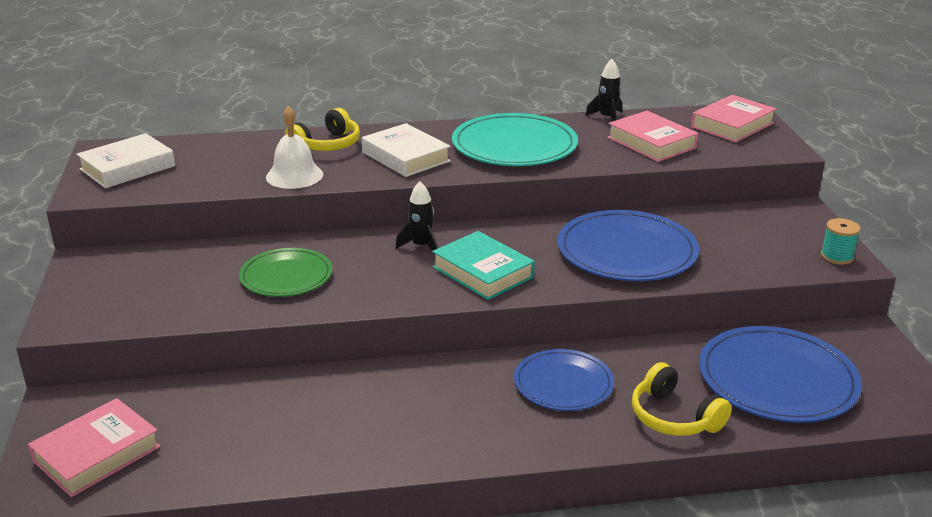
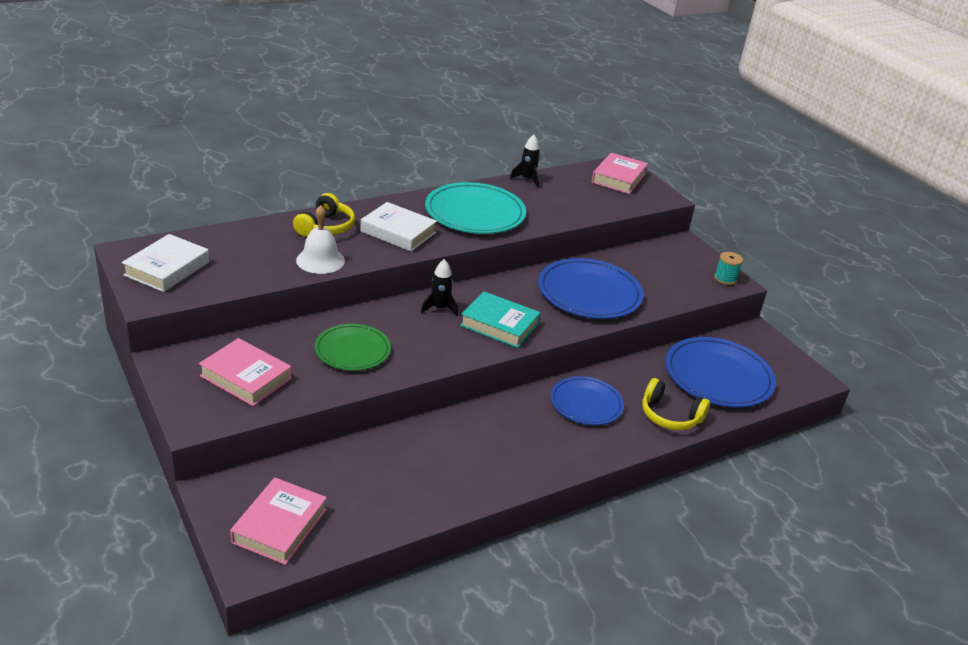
camera: 25 degrees left, 5 degrees up
(651, 143) = (572, 200): pink book -> pink book (246, 377)

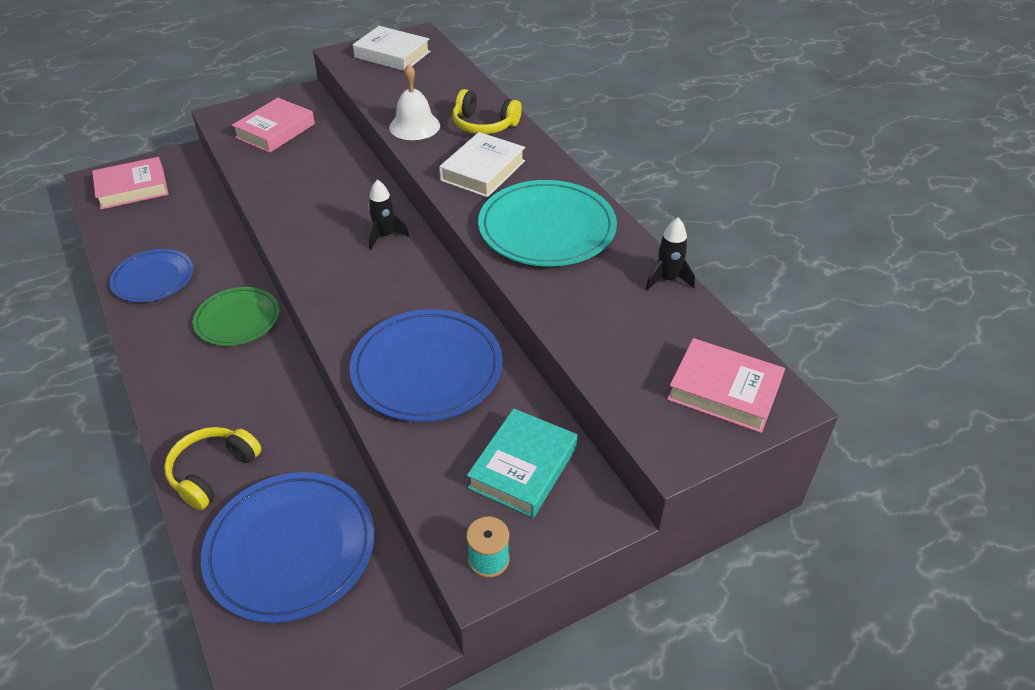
camera: 95 degrees right, 10 degrees up
(279, 526) = (132, 188): pink book -> pink book turned 45 degrees counterclockwise
(352, 350) = (310, 182): green plate -> green plate (237, 319)
(499, 325) = (351, 281): turquoise book -> turquoise book (523, 467)
(586, 403) = (251, 388): blue plate -> blue plate (153, 279)

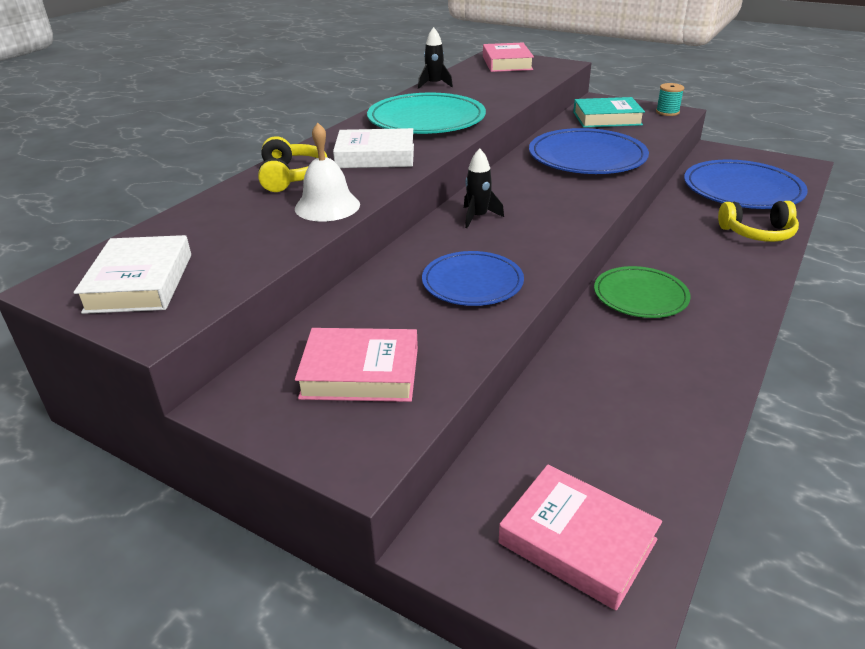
camera: 120 degrees left, 10 degrees down
(153, 279) = (678, 381): blue plate -> blue plate (472, 282)

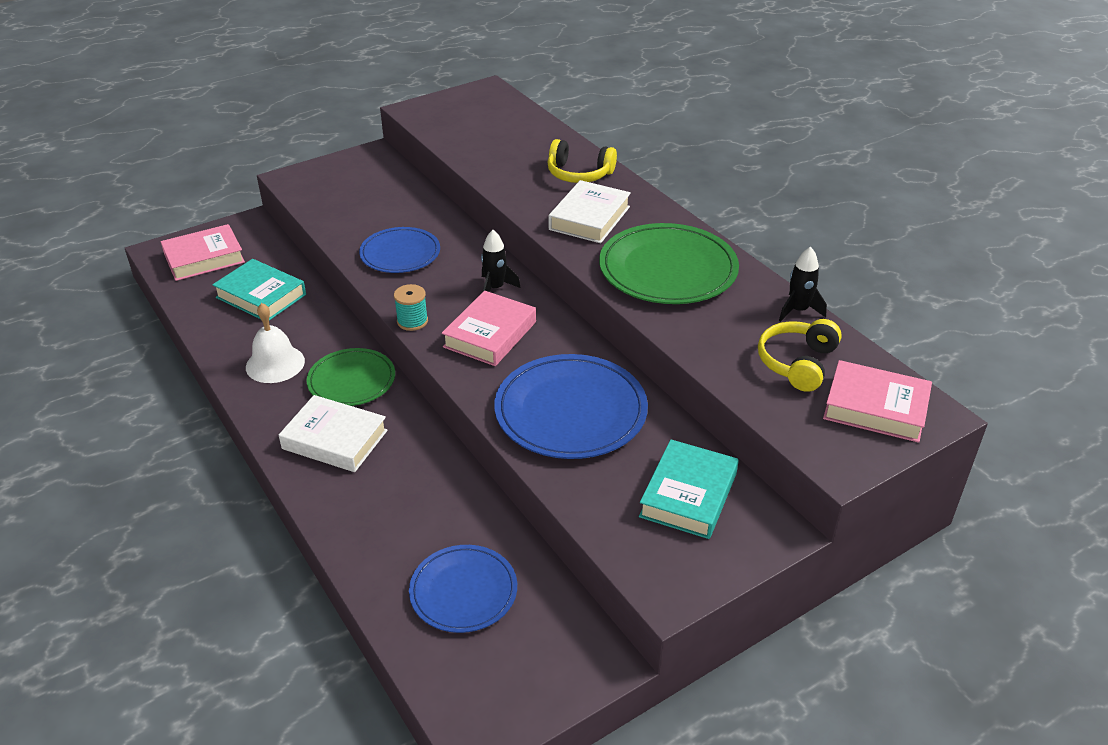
camera: 115 degrees right, 5 degrees up
(140, 282) = (466, 109): white book -> white book (335, 439)
(327, 206) = (508, 178): white bell -> white bell (275, 364)
(360, 373) = (353, 191): pink book -> pink book (490, 334)
(426, 119) = (668, 269): turquoise plate -> green plate
(595, 423) = (261, 296): none -> turquoise book
(667, 112) = (675, 578): turquoise spool -> turquoise spool (412, 321)
(742, 190) = (463, 591): blue plate -> blue plate, size x0.63
(757, 233) = (365, 526): yellow headphones -> yellow headphones (797, 363)

